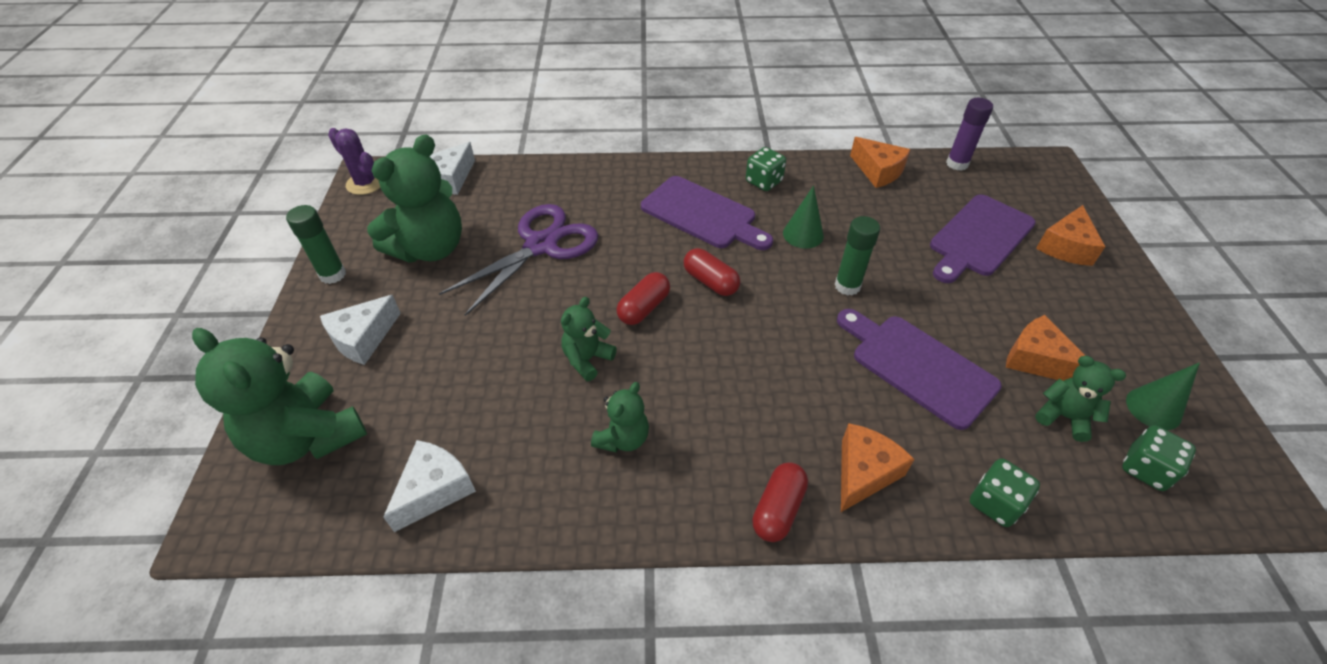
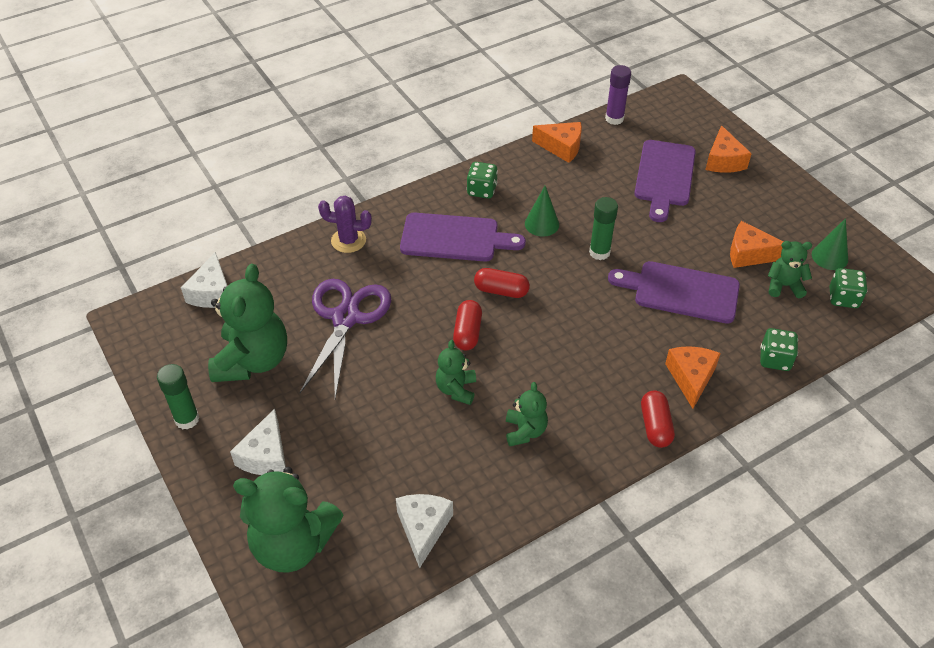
camera: 30 degrees left, 0 degrees up
(365, 183) = (135, 329): purple cactus -> purple cactus (348, 240)

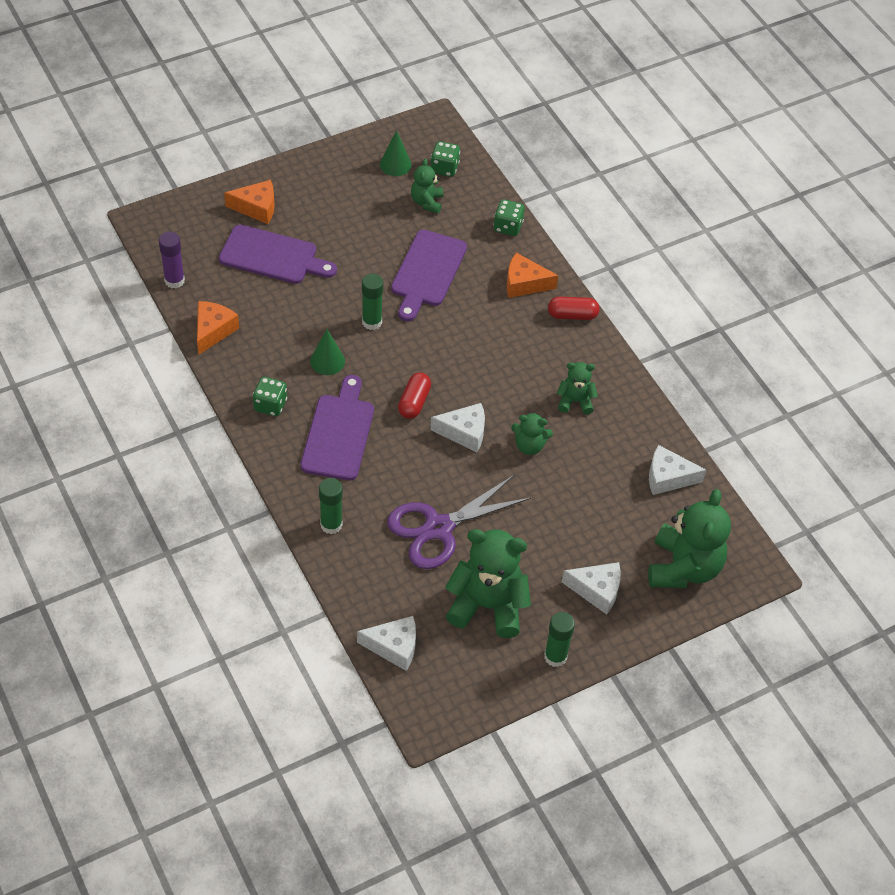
camera: 90 degrees left, 5 degrees up
(346, 318) = (439, 528): purple scissors -> purple scissors turned 45 degrees counterclockwise
(348, 240) = (331, 524): purple cactus -> green glue stick
(467, 332) = (464, 432): red capsule -> white cheese
(749, 254) = (386, 216): orange cheese -> none

